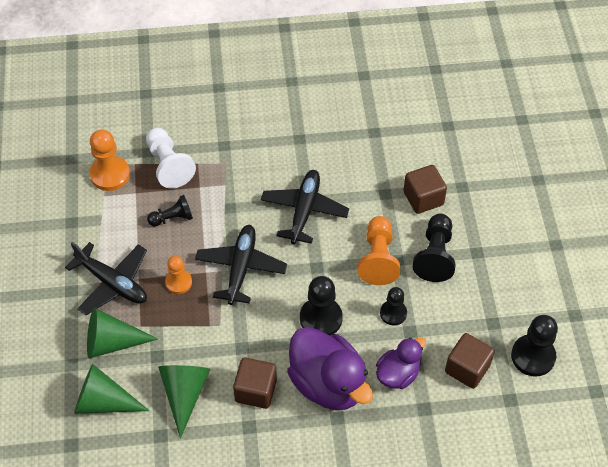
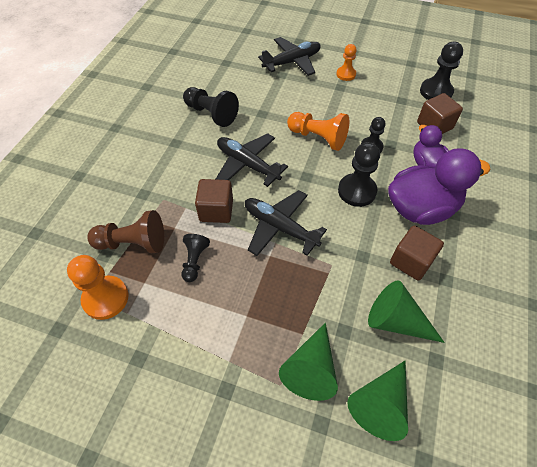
camera: 65 degrees left, 0 degrees up
(112, 283) = (239, 343): black plane -> black plane (292, 62)
(168, 165) = (133, 243): white pawn -> brown pawn
(178, 282) = (269, 282): orange pawn -> orange pawn (346, 74)
(423, 198) = (279, 96): brown cube -> brown cube (216, 210)
(435, 255) = (332, 107): black pawn -> black pawn (211, 114)

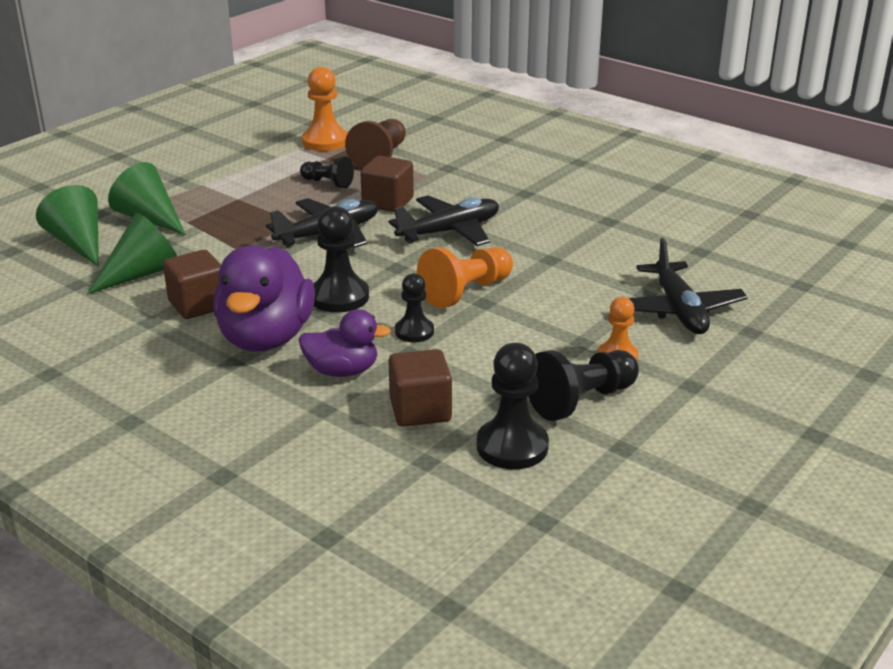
camera: 110 degrees right, 25 degrees down
(211, 114) = (570, 222): black pawn -> black pawn (581, 400)

